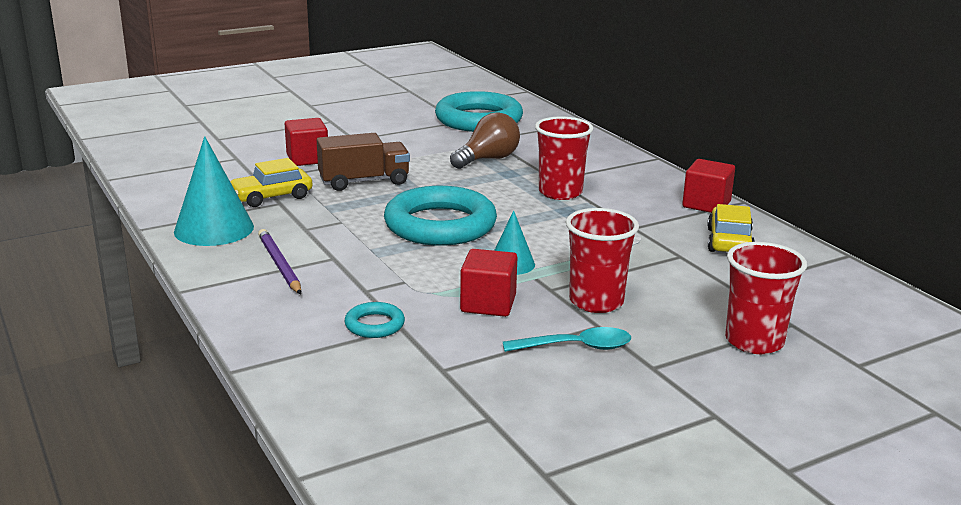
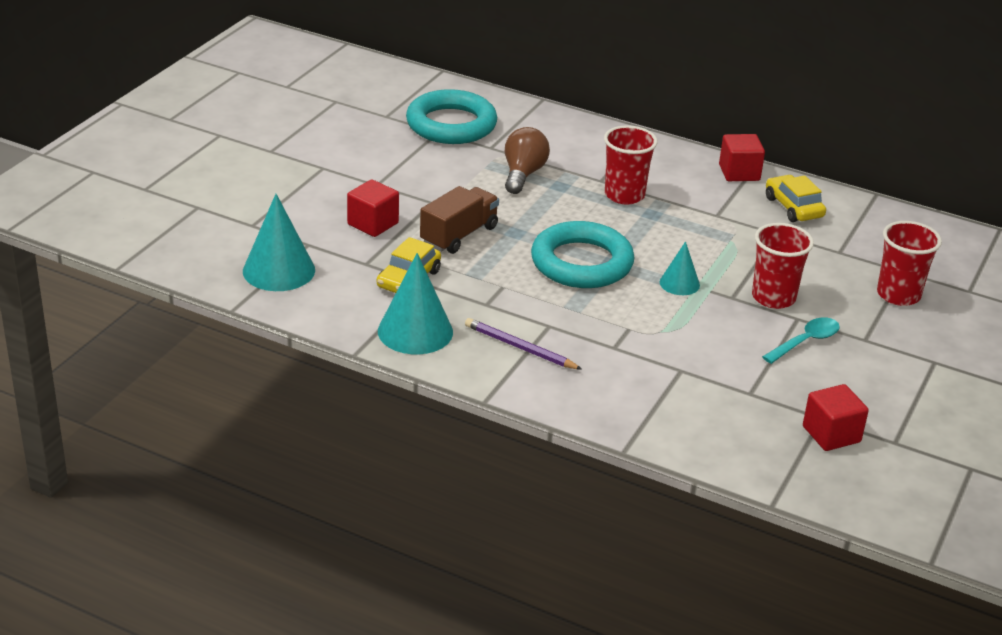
camera: 35 degrees left, 10 degrees up
(185, 166) = (279, 270): none -> turquoise cone
(374, 325) = (661, 375): turquoise ring -> none
(488, 304) = (709, 327): red cube -> red cube (831, 434)

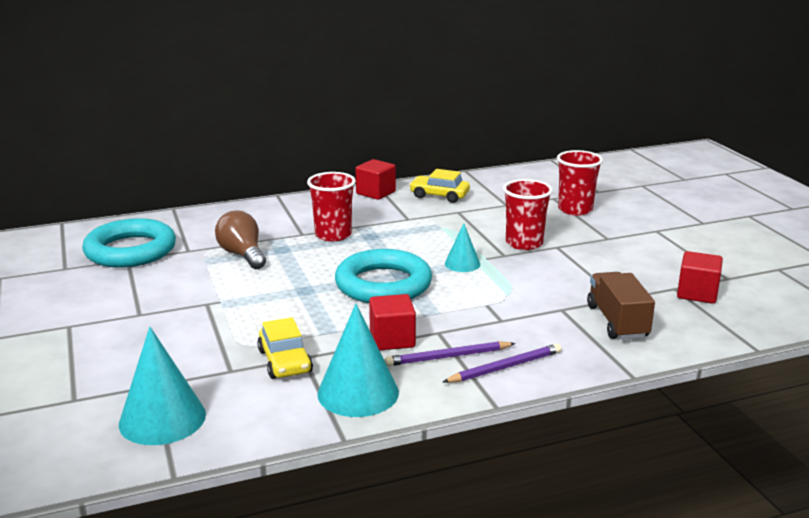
camera: 45 degrees left, 10 degrees down
(373, 224) = (185, 341): red cube -> red cube (392, 339)
(459, 235) = (268, 313): brown truck -> brown truck (617, 322)
(545, 381) = (505, 367): none -> purple pencil
(806, 342) = (585, 255): turquoise spoon -> none

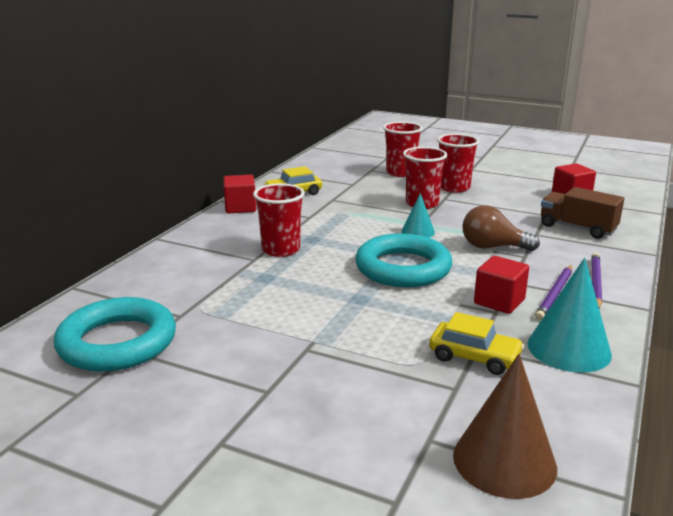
camera: 45 degrees left, 0 degrees up
(162, 419) = (504, 461): turquoise cone -> brown cone
(242, 255) = (242, 296): brown light bulb -> brown light bulb (492, 247)
(591, 241) = (454, 188): none -> red cup

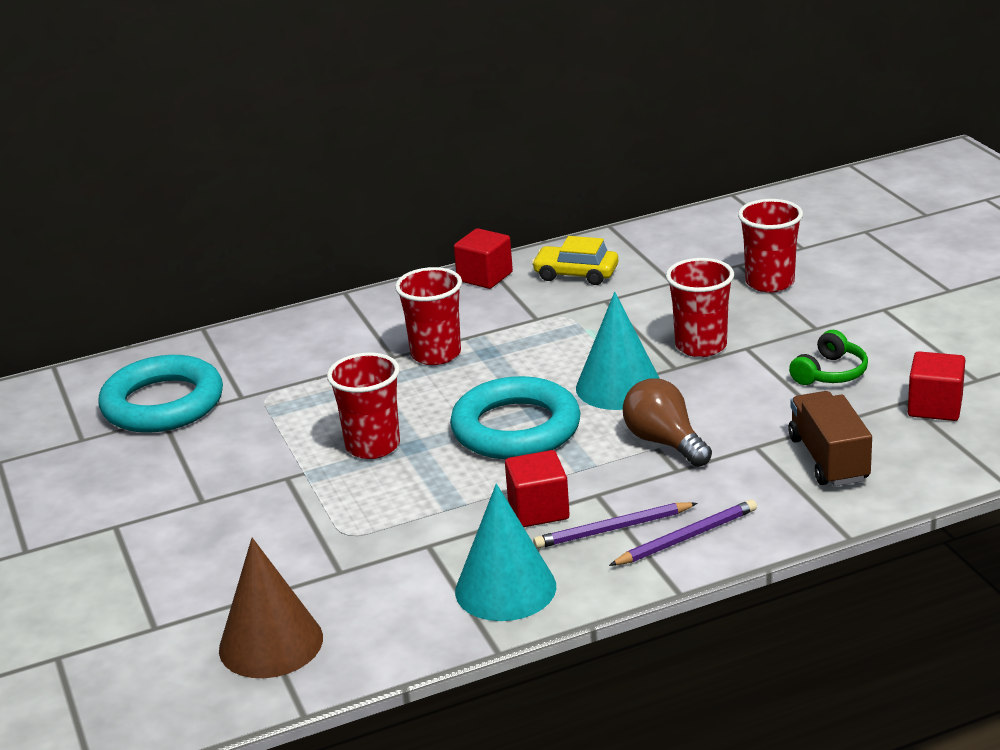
camera: 45 degrees right, 5 degrees up
(418, 232) = (618, 386): turquoise cone -> turquoise cone, size x1.77
(454, 188) = (794, 334): red cup -> red cup (373, 446)
(474, 357) = (406, 553): yellow car -> none
(502, 197) = (830, 373): none -> green headphones

